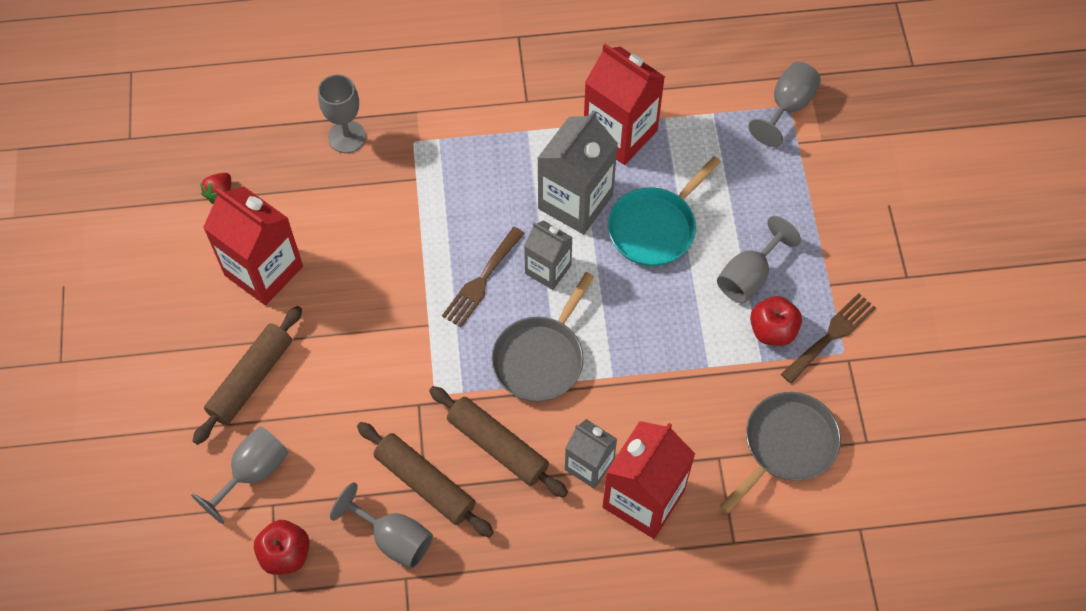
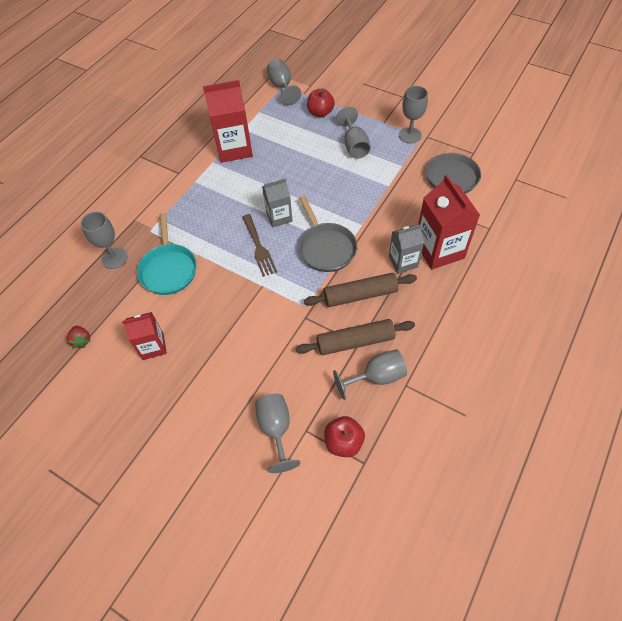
camera: 50 degrees left, 5 degrees down
(251, 379) = (215, 394): brown rolling pin -> none
(263, 270) = (153, 346): red carton -> red carton, size x0.60
(575, 202) = (253, 185): grey carton -> none
(655, 227) = (296, 164): turquoise pan -> turquoise pan (168, 269)
(772, 330) = (389, 153): red apple -> red apple (320, 113)
(831, 335) = (410, 135): brown fork -> grey goblet

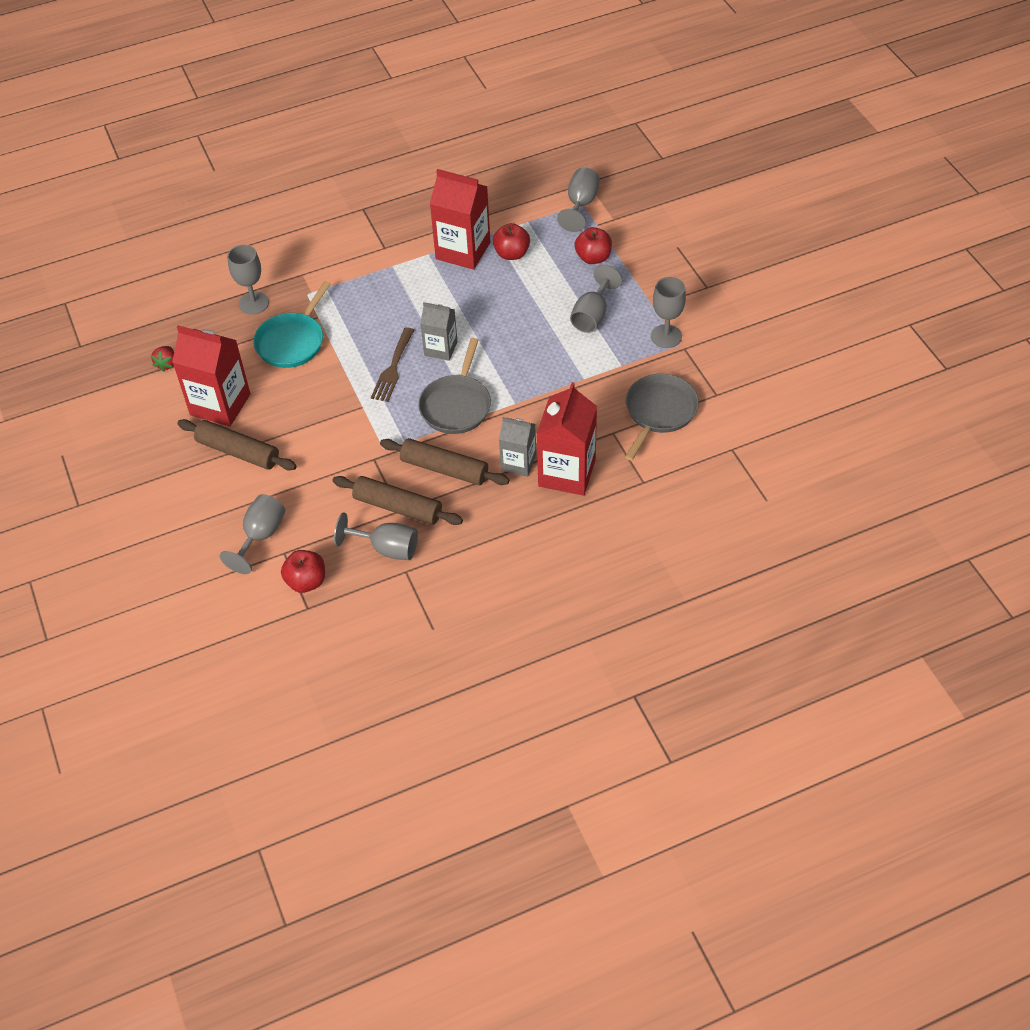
camera: 35 degrees right, 5 degrees down
(153, 346) = (220, 404): red carton -> red carton, size x1.67
(199, 374) = (238, 452): none -> brown rolling pin
(267, 135) = (512, 254): none -> red apple

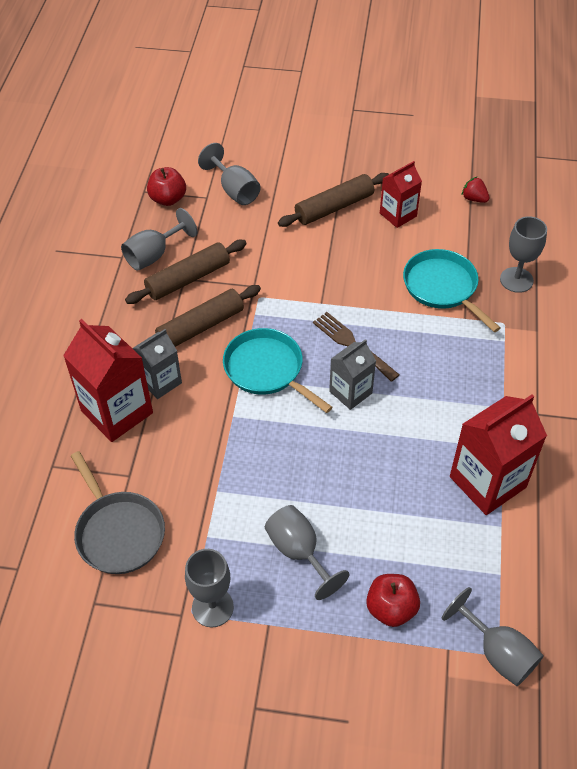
camera: 120 degrees right, 0 degrees up
(220, 404) = (398, 215): red carton -> red carton, size x0.60
(456, 405) = (267, 370): grey pan -> turquoise pan
(512, 254) = (452, 527): red apple -> none

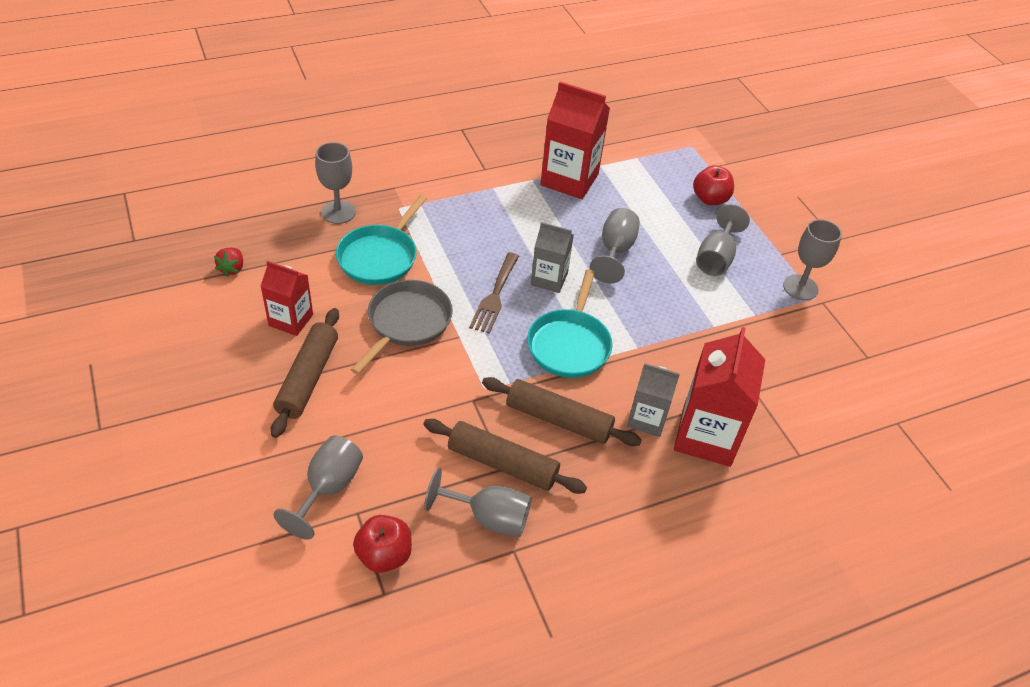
camera: 125 degrees left, 5 degrees down
(118, 532) = (805, 372): grey pan -> grey pan (407, 322)
(334, 207) = (307, 378): brown rolling pin -> brown rolling pin turned 75 degrees clockwise
(497, 652) = (691, 146): grey goblet -> grey goblet (615, 251)

